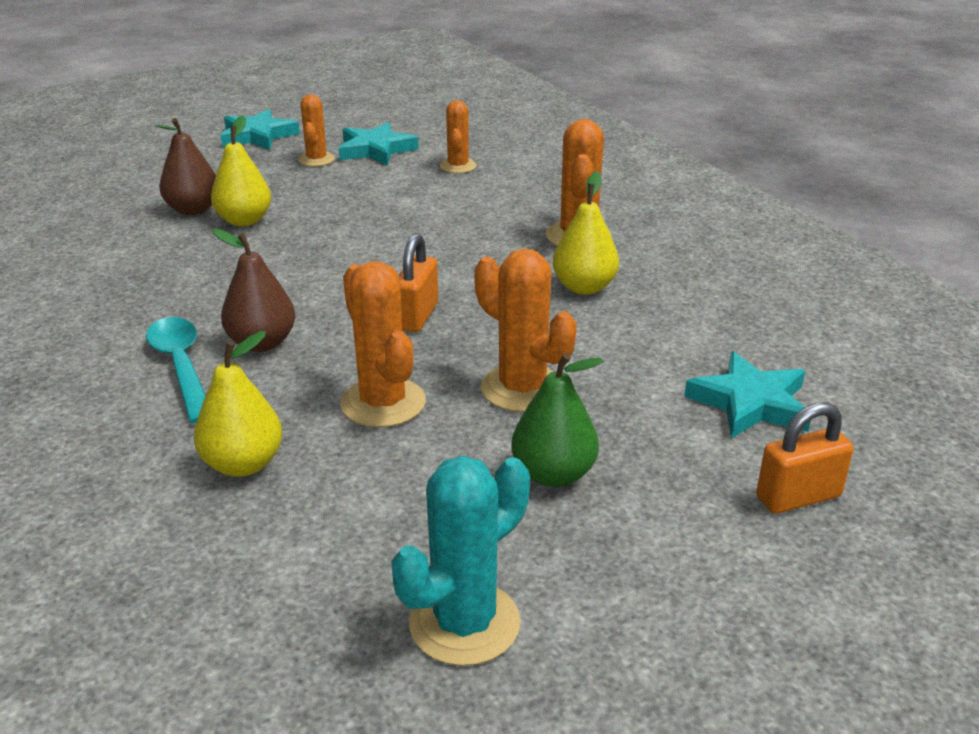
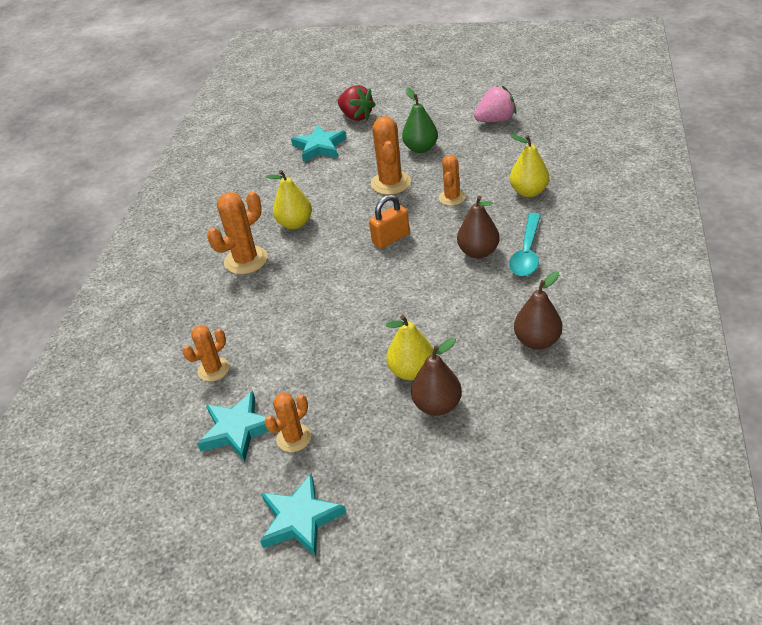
camera: 135 degrees left, 10 degrees up
(107, 282) = (537, 341): none -> brown pear
(383, 403) = (452, 198): orange cactus -> orange cactus, size x0.64
(464, 623) = (495, 120): turquoise cactus -> pink strawberry
(798, 497) = (356, 116): orange padlock -> red strawberry

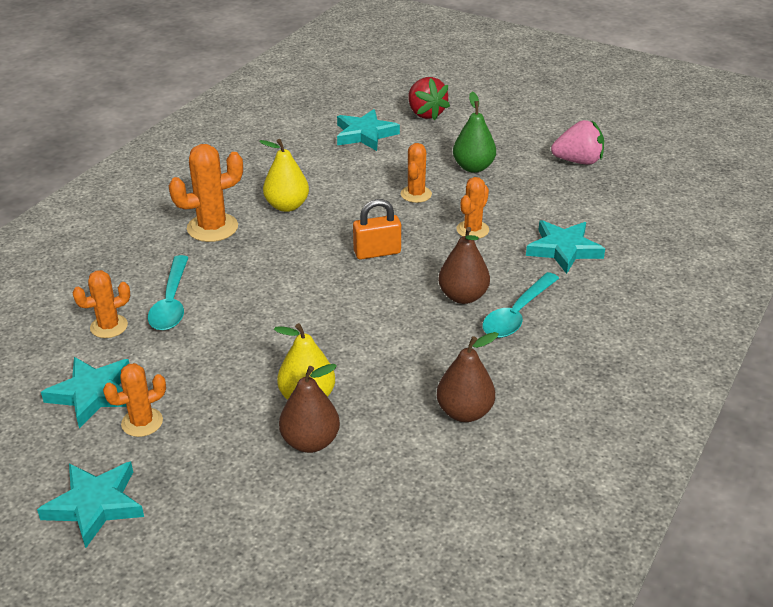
camera: 15 degrees right, 5 degrees down
(253, 332) = (171, 302): none -> turquoise spoon
(391, 183) = (416, 194): orange cactus -> orange cactus, size x0.64
(529, 192) = (563, 249): yellow pear -> turquoise star

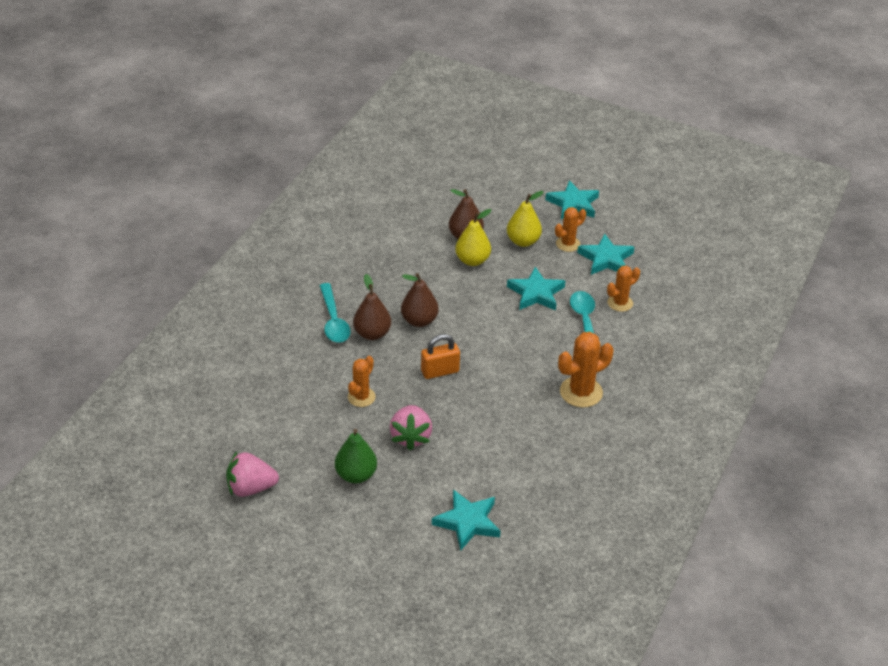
camera: 175 degrees right, 5 degrees up
(287, 206) = (524, 419): yellow pear -> yellow pear (523, 241)
(416, 194) = (411, 437): orange cactus -> pink strawberry
(425, 113) = (404, 562): red strawberry -> none
(464, 412) = (374, 254): brown pear -> brown pear (419, 321)
(517, 314) = (334, 320): turquoise spoon -> turquoise spoon turned 135 degrees clockwise
(563, 249) = (288, 379): turquoise star -> turquoise star (536, 293)

